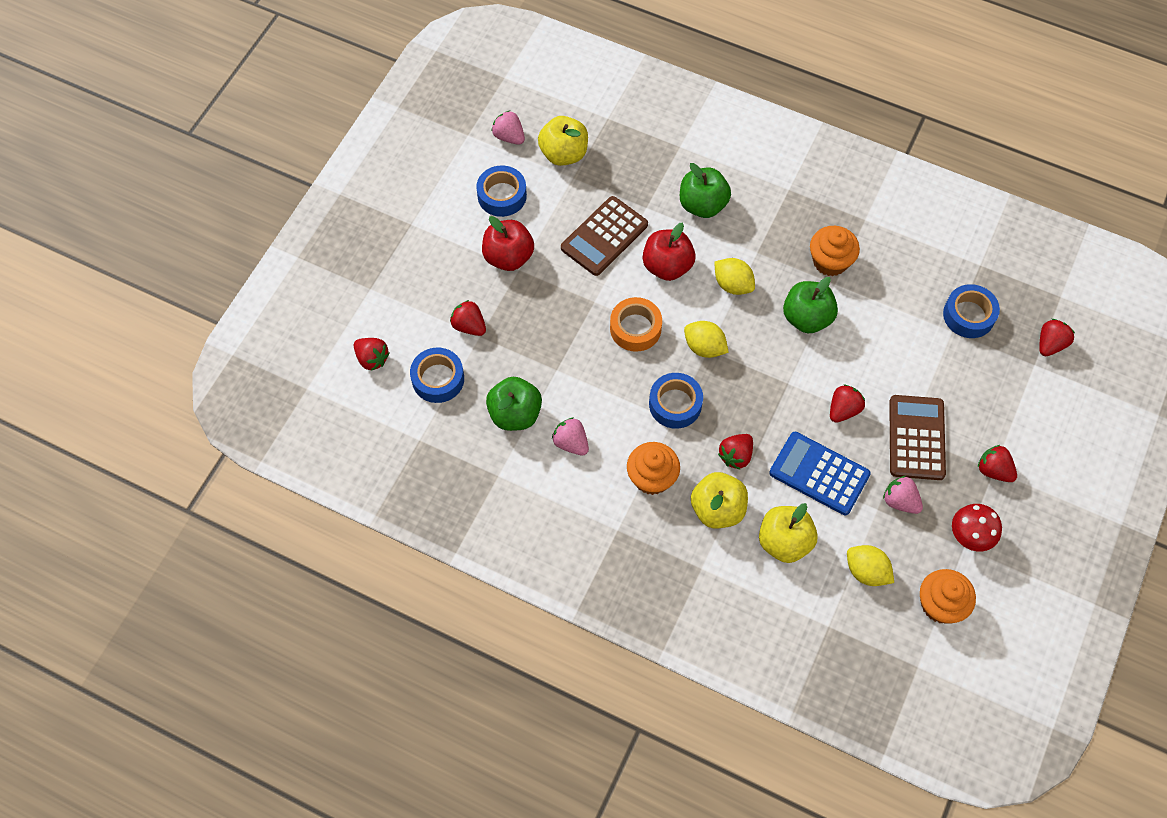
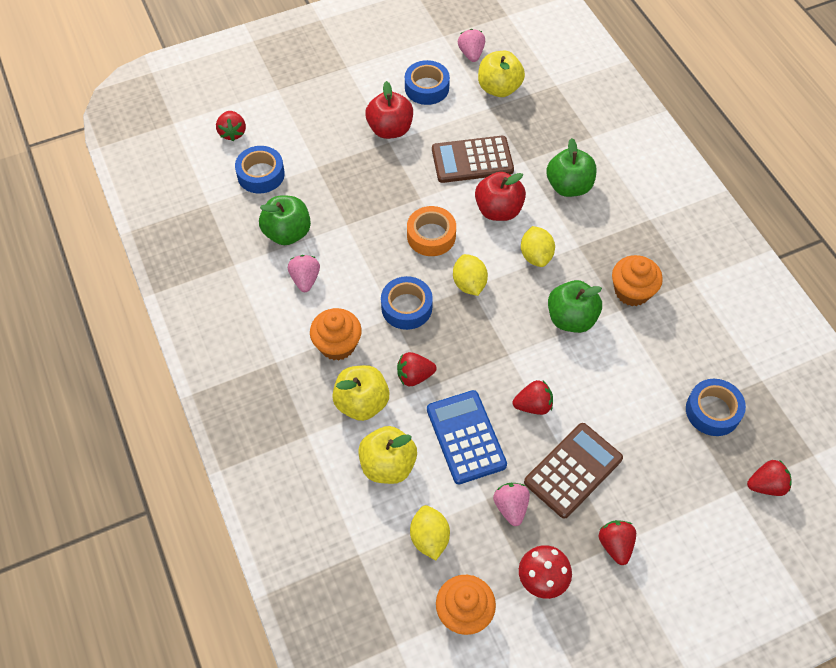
camera: 40 degrees right, 5 degrees down
(469, 326) = (317, 155): red strawberry -> none

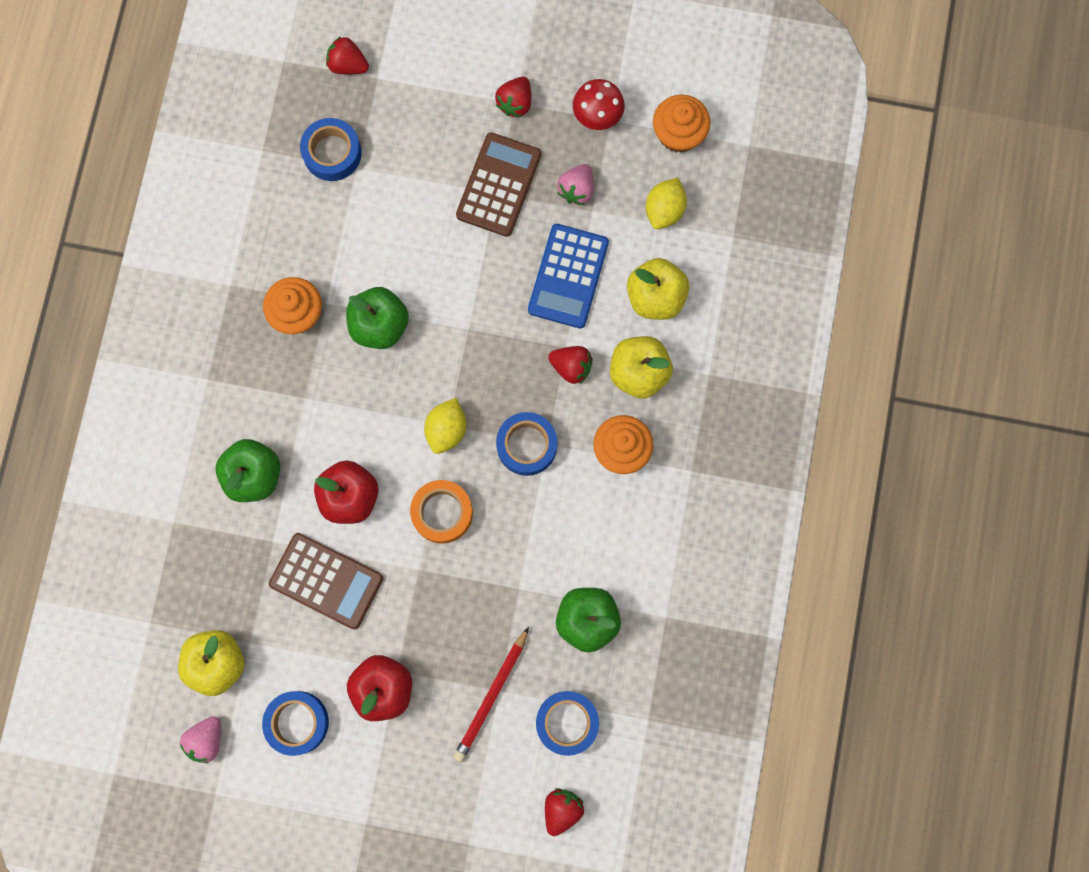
camera: 145 degrees left, 20 degrees up
(305, 279) = (605, 547): pink strawberry -> none
(319, 161) = (491, 696): none -> red pencil
(533, 405) = (485, 265): red strawberry -> none
(536, 256) = (356, 416): yellow lemon -> none
(573, 470) = (498, 185): brown calculator -> brown calculator turned 120 degrees clockwise

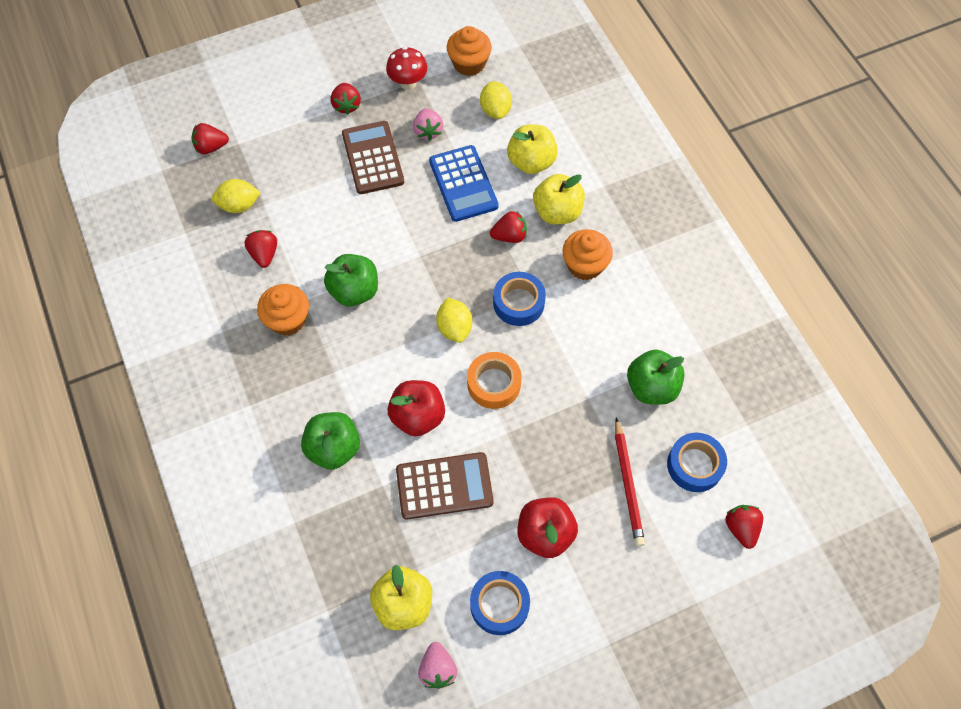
camera: 35 degrees left, 15 degrees down
(321, 226) = (264, 254): none -> red strawberry
(332, 153) = (239, 205): blue tape -> yellow lemon

